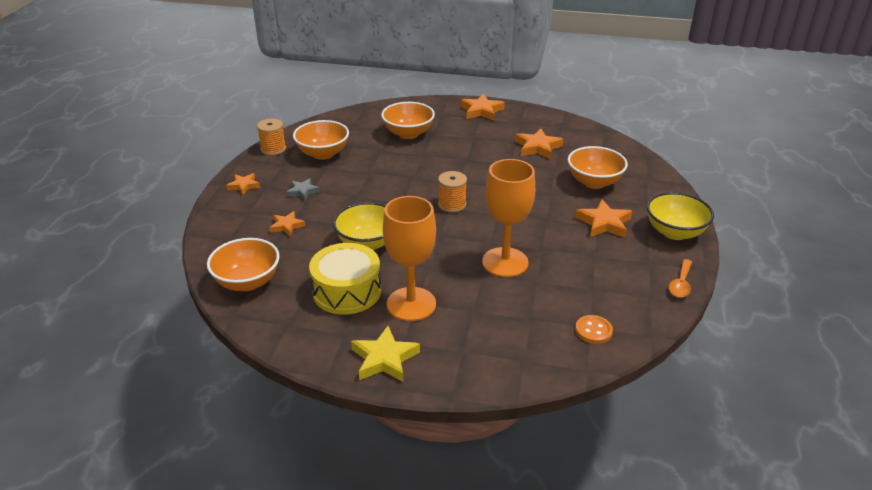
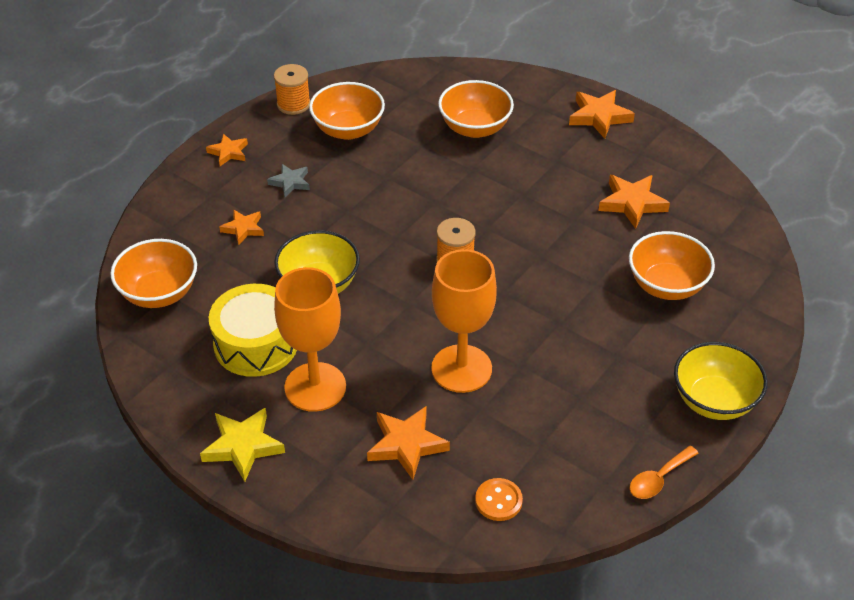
camera: 25 degrees right, 10 degrees up
(604, 223) = (629, 355): orange star -> orange star (406, 445)

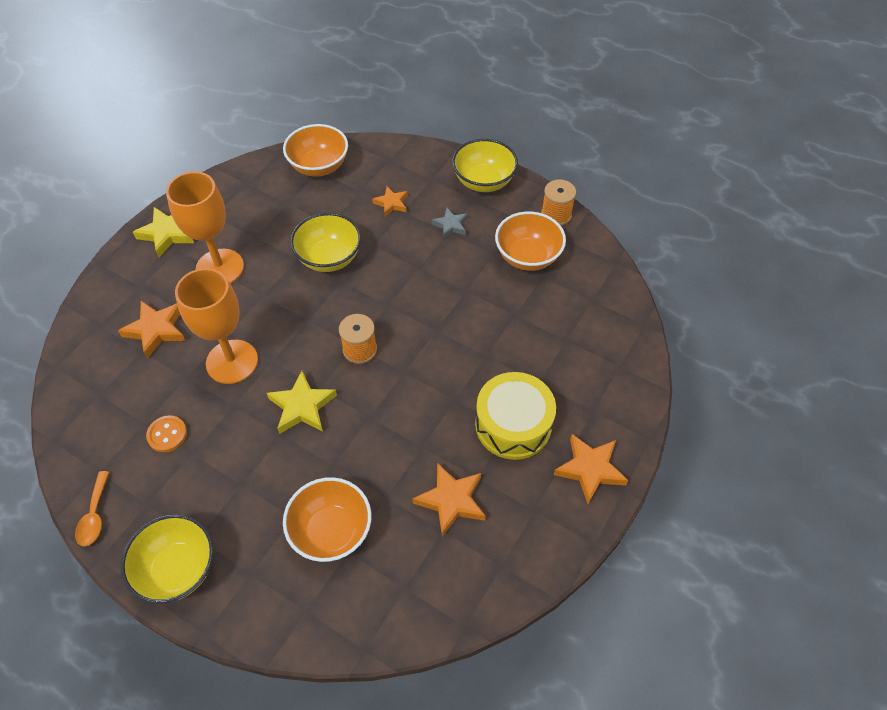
camera: 85 degrees right, 10 degrees up
(228, 152) = (483, 181): orange star -> yellow bowl
(256, 344) = (266, 228): yellow drum -> yellow drum (513, 425)
(475, 128) = (549, 355): orange bowl -> none
(498, 501) = (92, 394): orange button -> orange button (167, 434)
(525, 307) = (302, 406): none -> yellow star
(658, 479) = (94, 515): orange spoon -> orange spoon turned 135 degrees counterclockwise

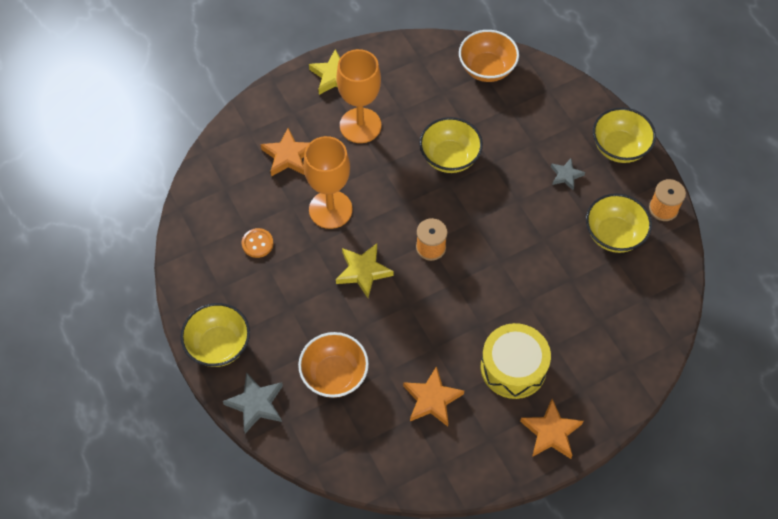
camera: 30 degrees right, 5 degrees up
(94, 515) = (182, 278): orange spoon -> none
(257, 613) = (256, 404): none -> grey star
(391, 203) = (528, 132): orange star -> none
(527, 257) = (614, 235): orange bowl -> yellow bowl

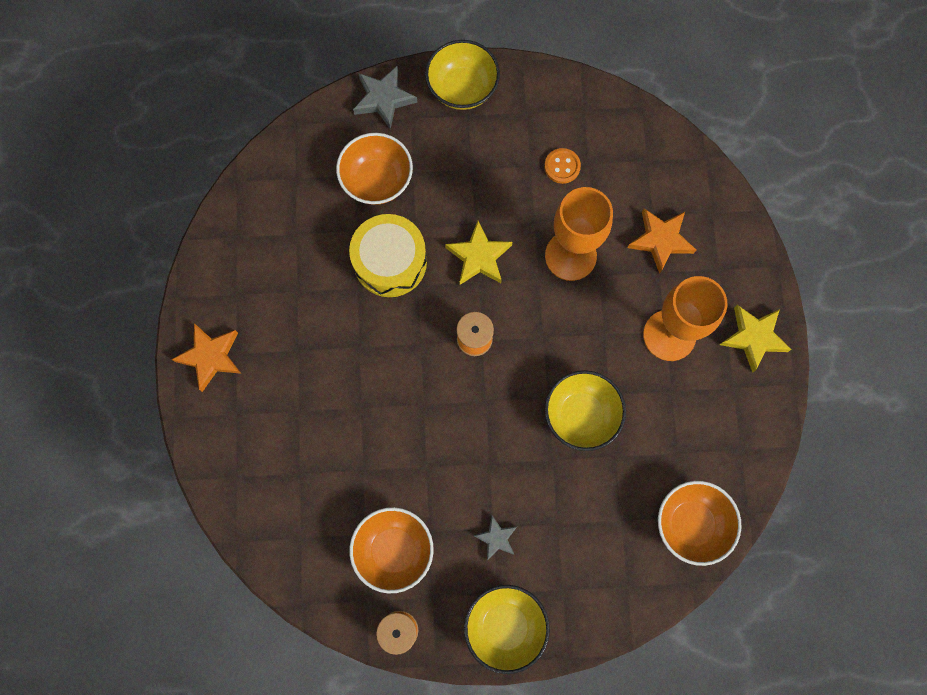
camera: 115 degrees right, 15 degrees up
(432, 399) = (304, 260): orange star -> none
(513, 367) = (296, 355): yellow drum -> yellow drum (390, 262)
(614, 235) = (394, 550): yellow bowl -> orange bowl

